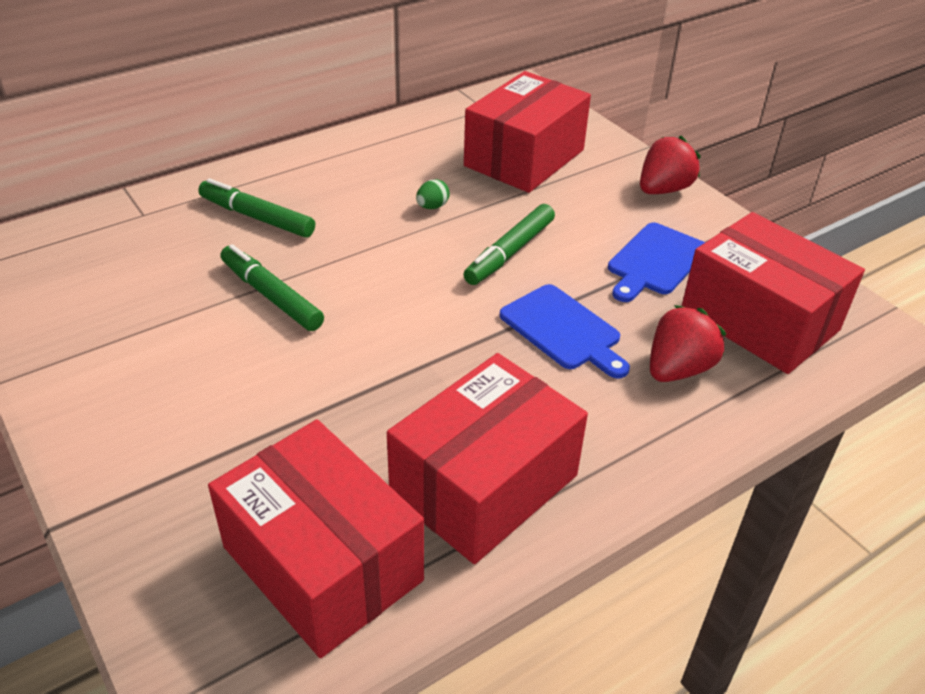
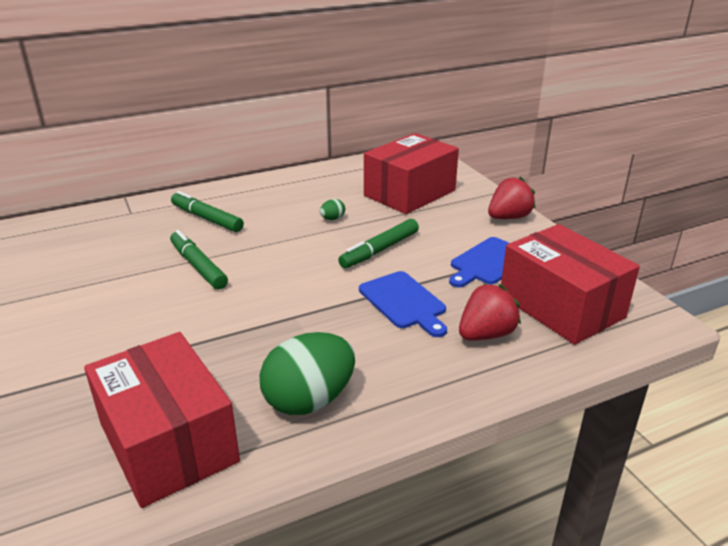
camera: 10 degrees right, 10 degrees down
(484, 485) = (309, 400): red box -> green egg

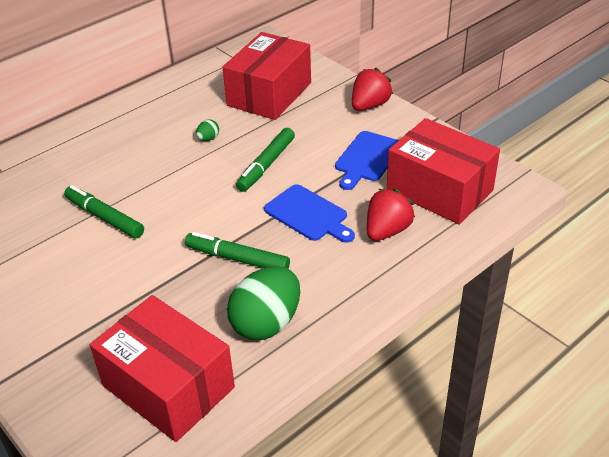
camera: 15 degrees left, 10 degrees up
(207, 218) = (84, 162): green marker -> green marker (237, 258)

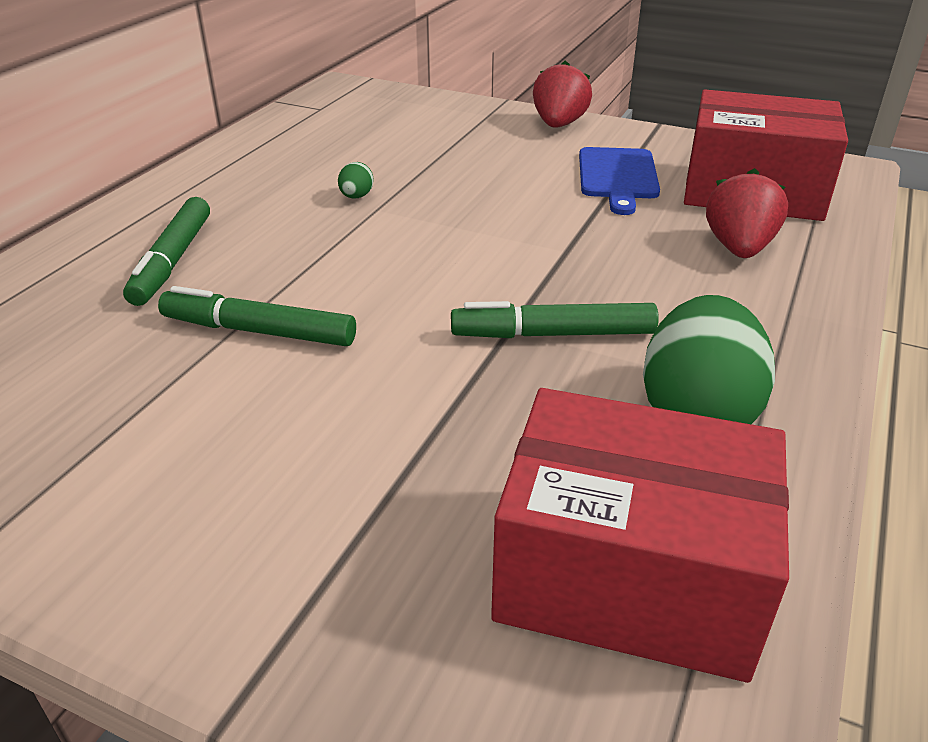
camera: 25 degrees left, 5 degrees down
(266, 165) = (479, 210): green marker -> green marker (172, 261)
(269, 94) = (404, 135): red box -> none
(308, 214) = (605, 254): blue cutting board -> none

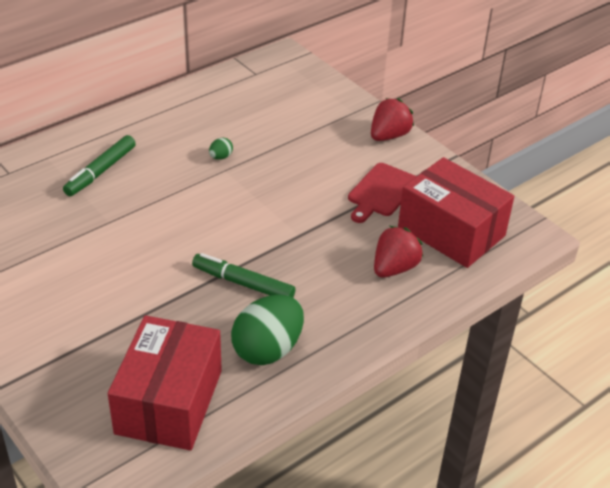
camera: 25 degrees right, 5 degrees up
(259, 331) = (112, 230): green marker -> none
(617, 177) = (381, 192): blue cutting board -> red cutting board
(628, 575) = (169, 402): red box -> red box turned 60 degrees clockwise

